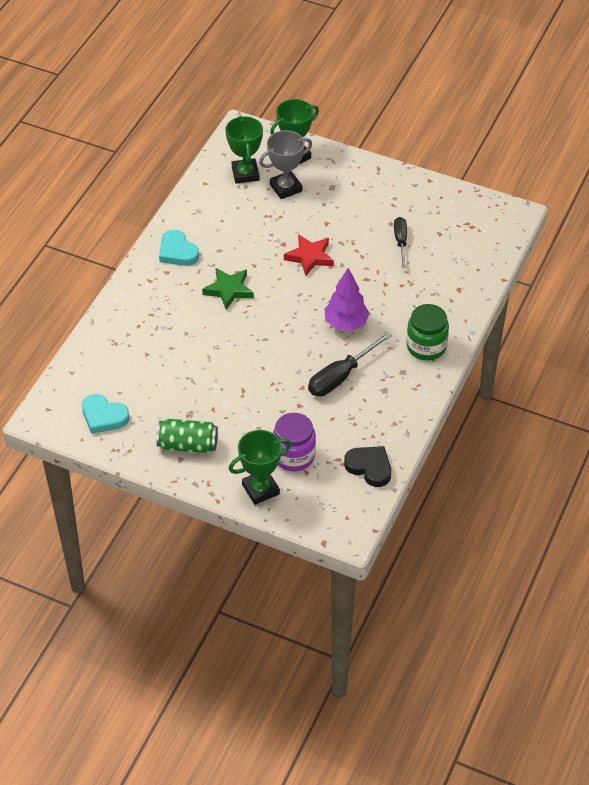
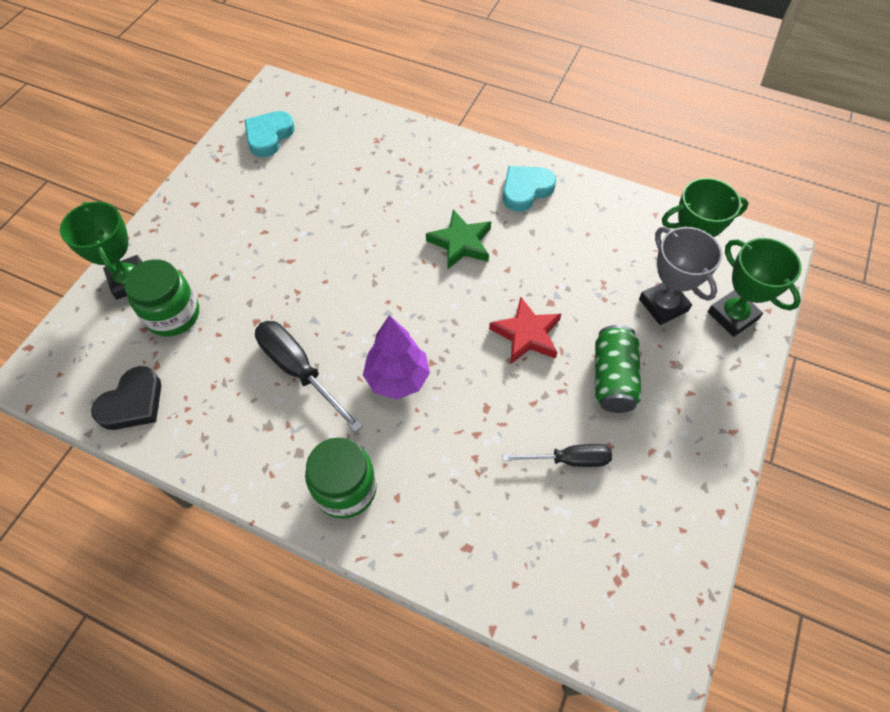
camera: 90 degrees right, 10 degrees up
(188, 445) = (213, 209): green can -> green can (612, 378)
(294, 456) = (173, 315): purple jar -> green jar

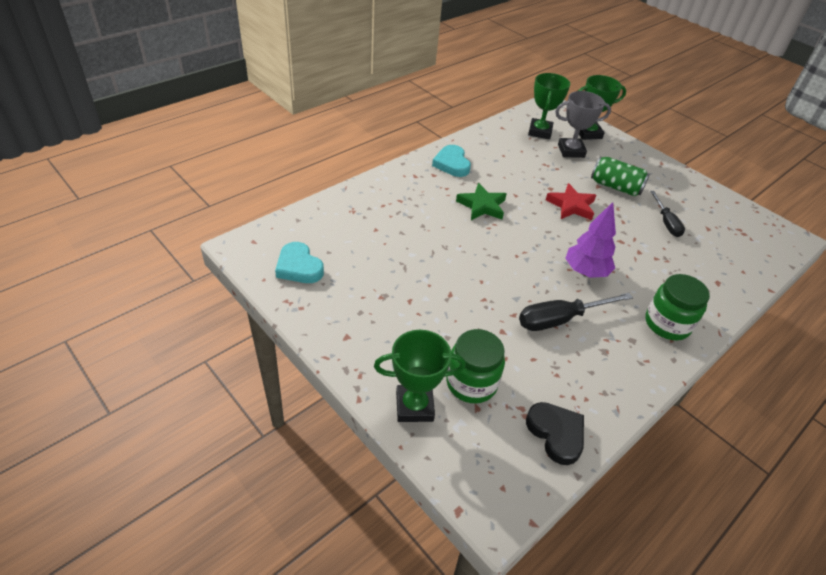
camera: 70 degrees left, 15 degrees down
(568, 459) = (666, 222): black screwdriver -> black screwdriver turned 150 degrees clockwise

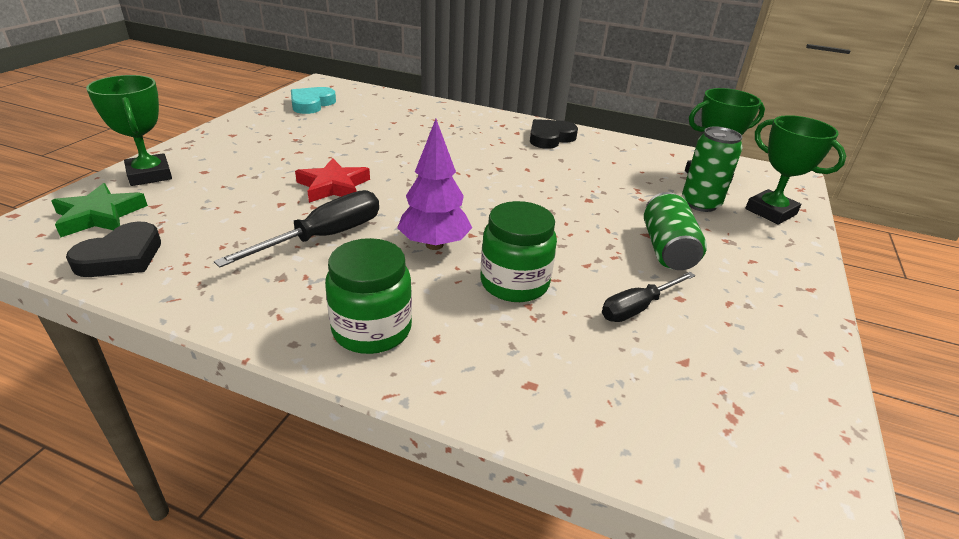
camera: 65 degrees right, 10 degrees down
(452, 164) = (550, 138): turquoise heart -> black heart
(471, 383) = (190, 197): green jar -> green jar (514, 283)
(482, 206) = (493, 163): green star -> green star (99, 216)
(560, 319) = (324, 237): black screwdriver -> black screwdriver turned 90 degrees clockwise
(571, 151) = (700, 204): grey trophy -> green can
(571, 206) = (569, 218): red star -> red star (333, 186)

